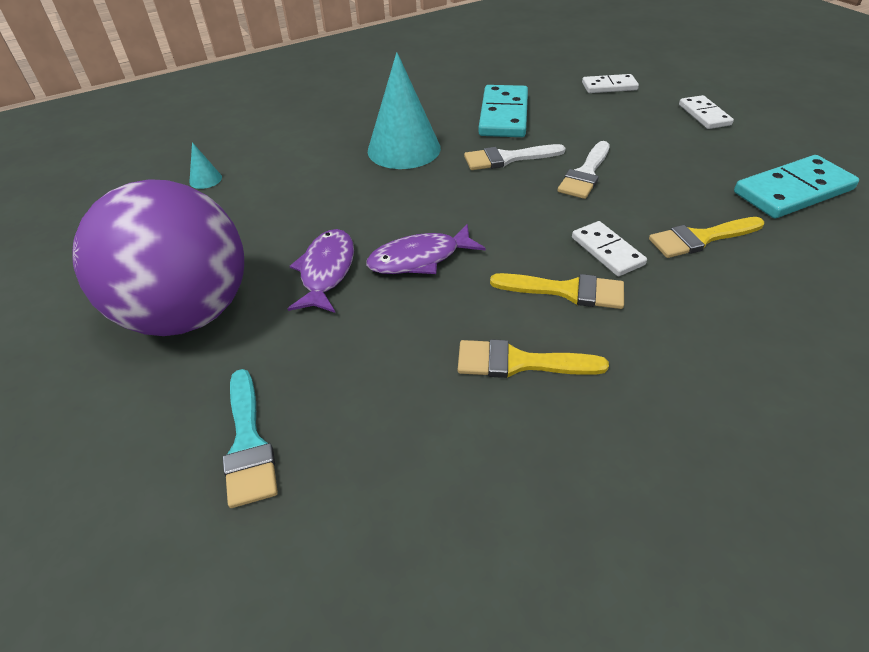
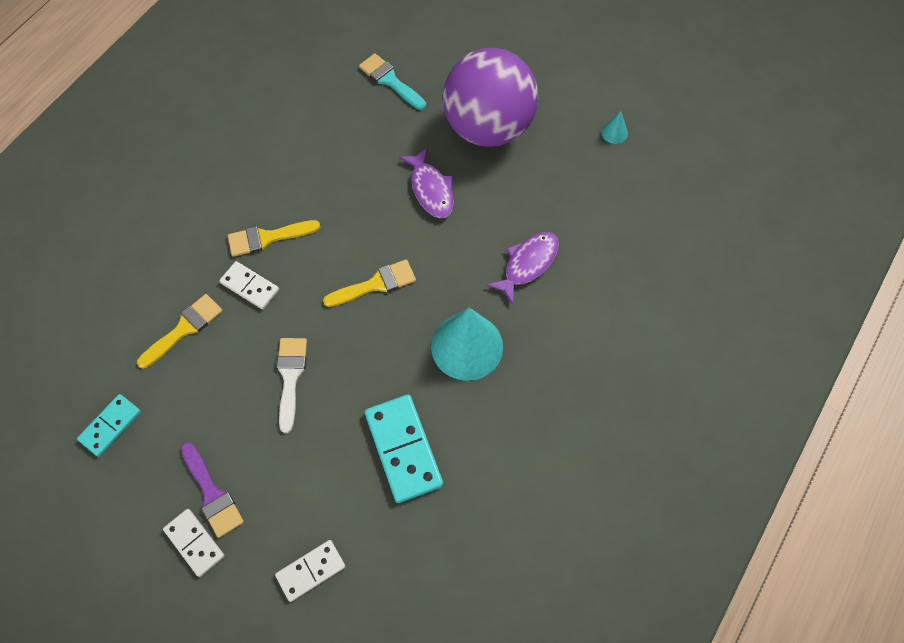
camera: 150 degrees right, 20 degrees up
(205, 179) = (599, 235): turquoise cone -> turquoise cone (614, 132)
(419, 258) = (376, 225): purple fish -> purple fish (528, 264)
(507, 158) = (367, 372): white brush -> none
(519, 362) = (278, 175): yellow brush -> yellow brush (375, 284)
(684, 132) = (212, 494): none -> purple brush
(792, 191) = (110, 426): turquoise domino -> turquoise domino, size x0.60

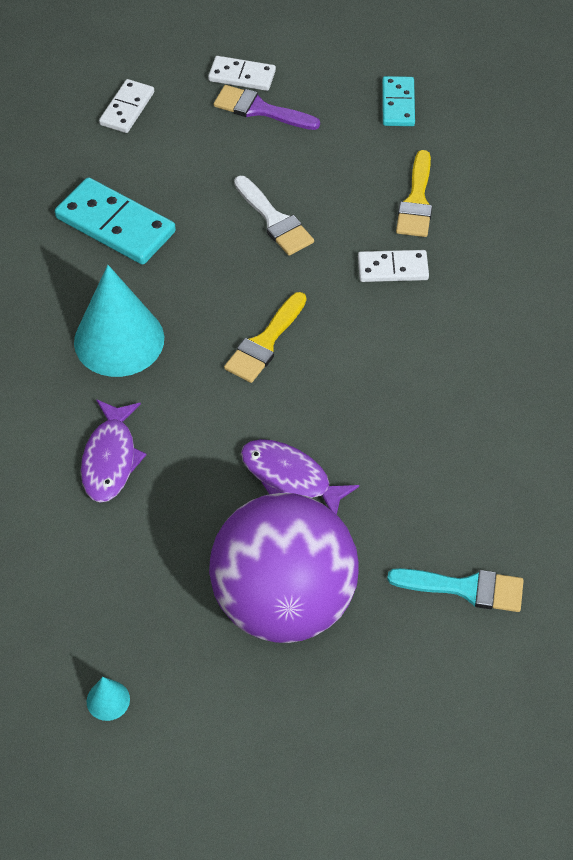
camera: 145 degrees right, 10 degrees down
(267, 238) = (423, 321): yellow brush -> none

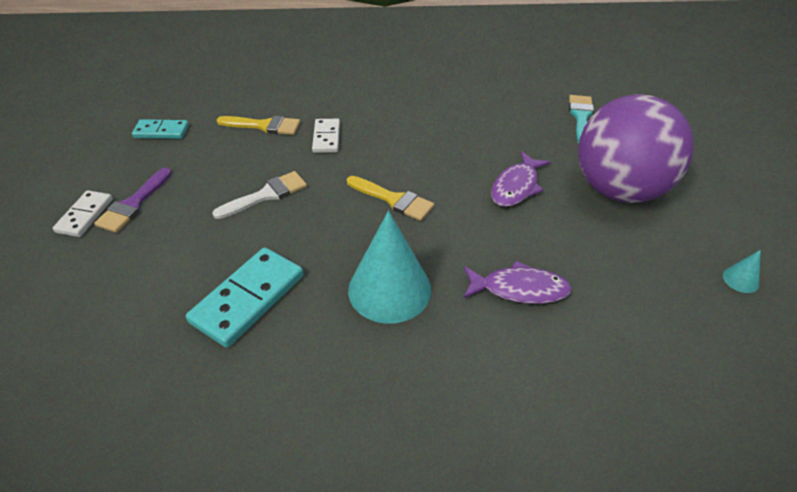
camera: 90 degrees left, 10 degrees down
(127, 108) = (89, 297): white domino -> none

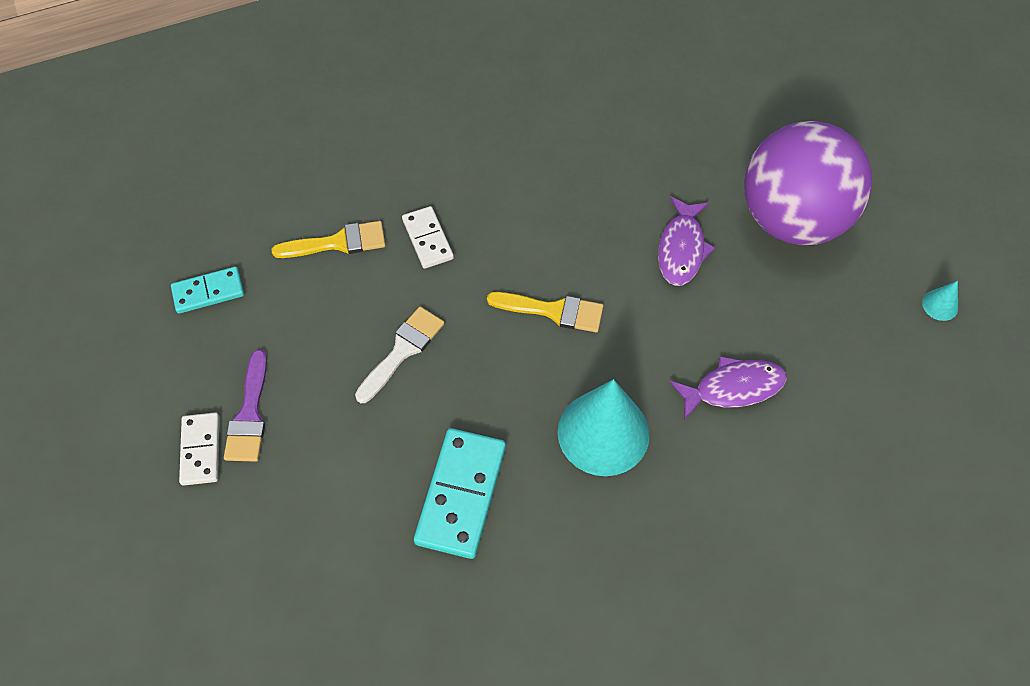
camera: 20 degrees left, 15 degrees up
(581, 117) = (717, 115): turquoise brush -> none

